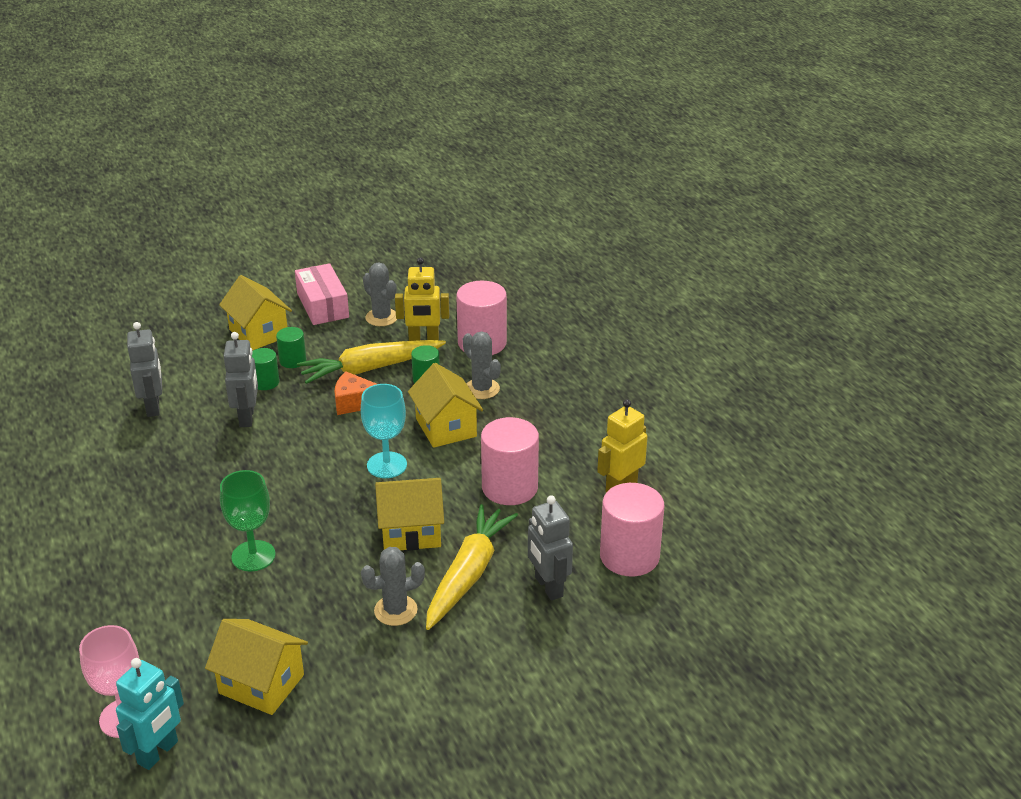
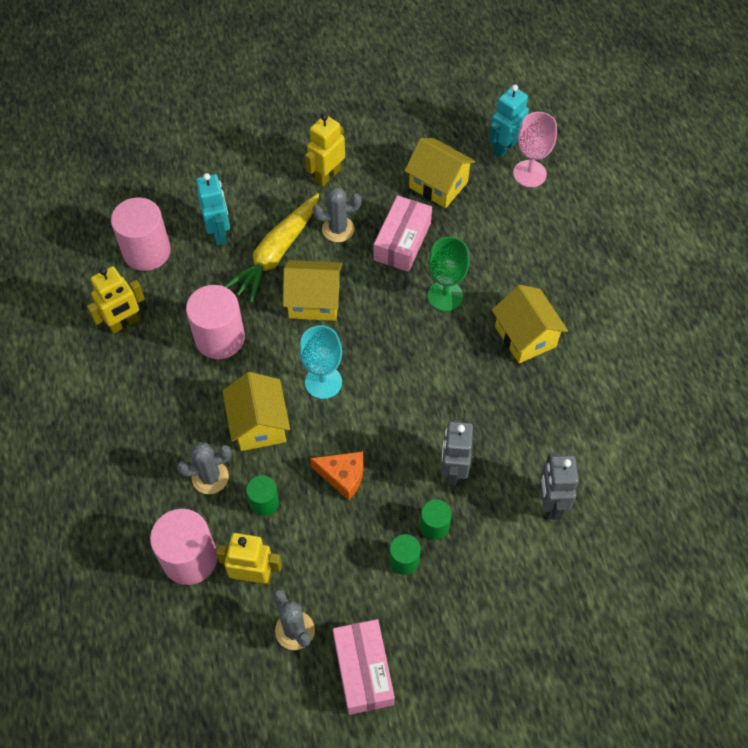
camera: 170 degrees left, 25 degrees up
(258, 333) = (442, 622): yellow house -> yellow house (525, 336)
(309, 607) = (402, 241): none -> pink box
(370, 369) = (320, 531): yellow carrot -> none
(422, 675) = (327, 175): none -> yellow robot
(482, 389) = (210, 477): grey cactus -> grey cactus turned 75 degrees counterclockwise
(548, 587) = (219, 233): grey robot -> turquoise robot

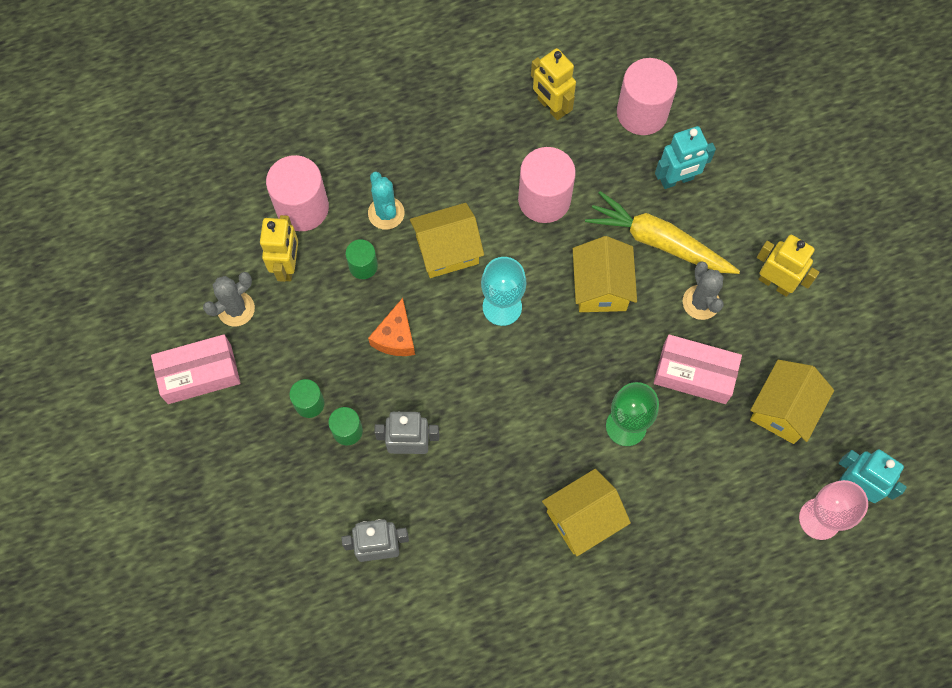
camera: 85 degrees right, 10 degrees up
(210, 477) = (386, 213): grey cactus -> turquoise cactus

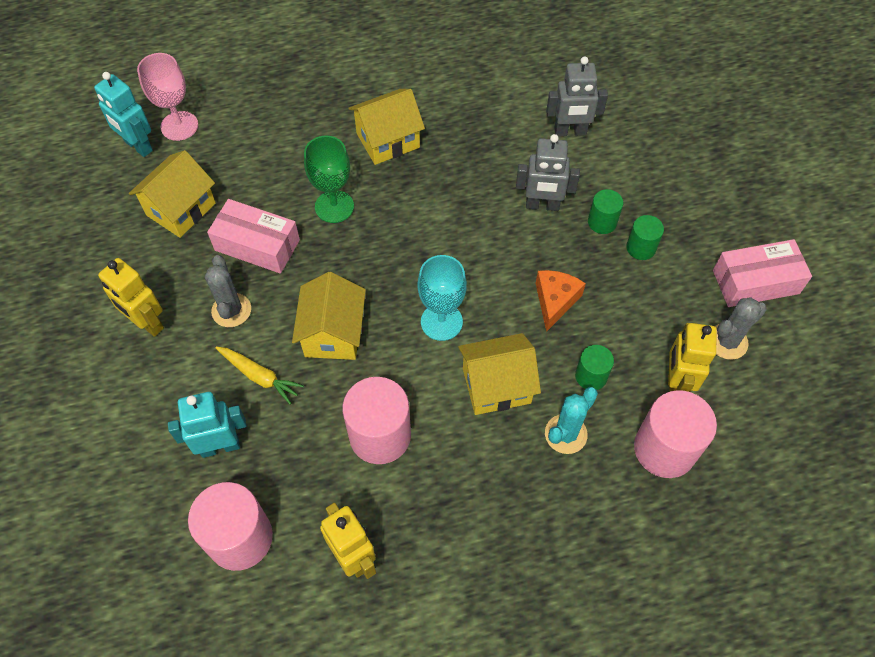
camera: 175 degrees left, 10 degrees down
(386, 213) = (565, 434): turquoise cactus -> turquoise cactus turned 60 degrees clockwise
(658, 241) = (259, 376): yellow carrot -> yellow carrot, size x0.57

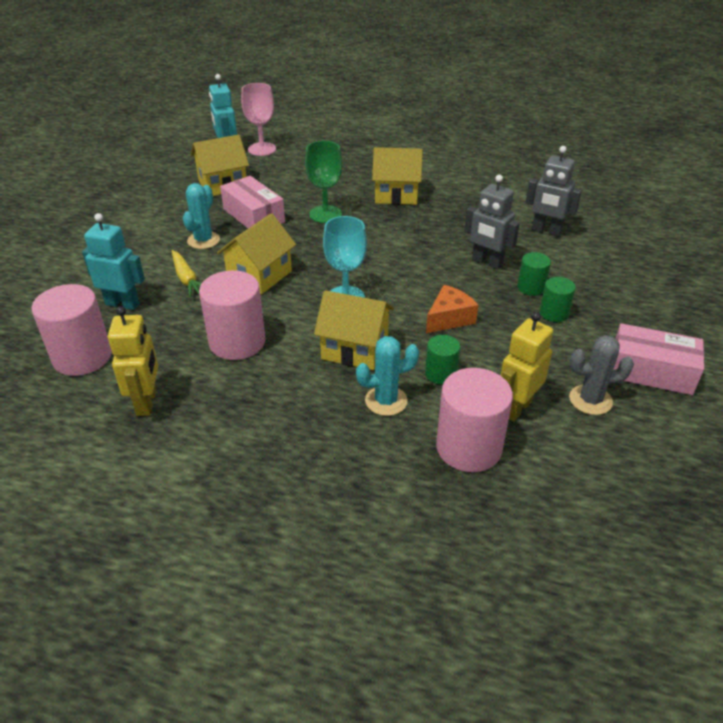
camera: 30 degrees right, 20 degrees down
(147, 323) = (144, 228): yellow robot -> none
(231, 310) = (203, 240): grey cactus -> turquoise cactus

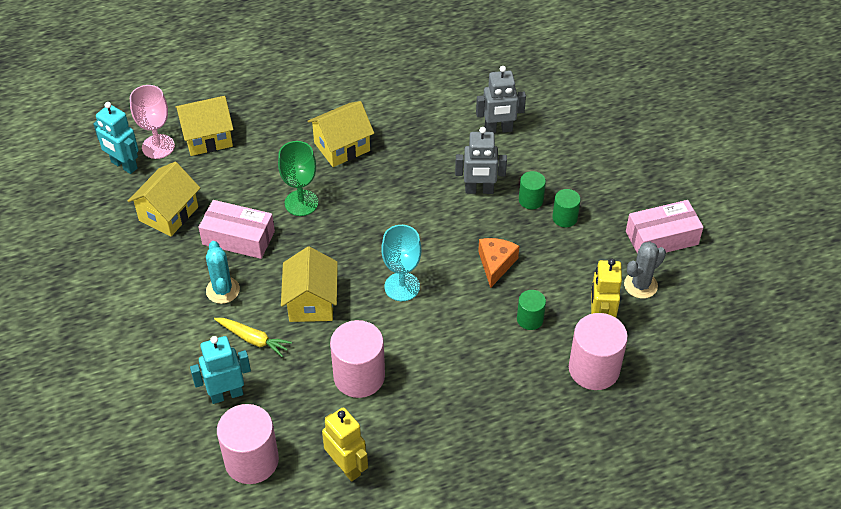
camera: 35 degrees left, 10 degrees up
(355, 349) = (452, 332): yellow house -> yellow house (208, 138)
(386, 401) = (512, 364): turquoise cactus -> none

